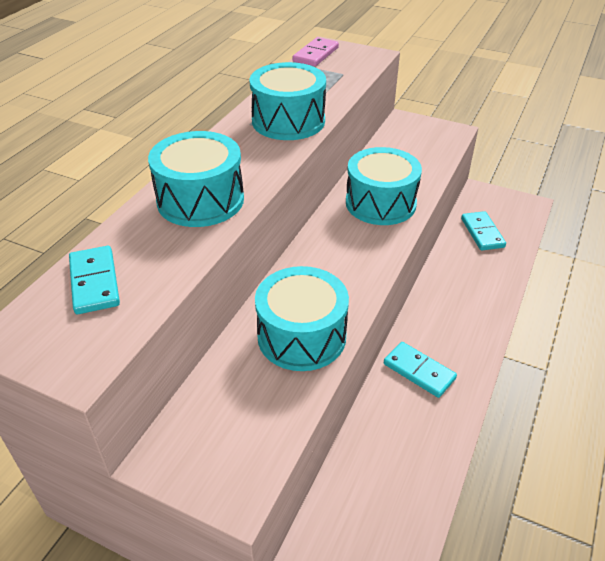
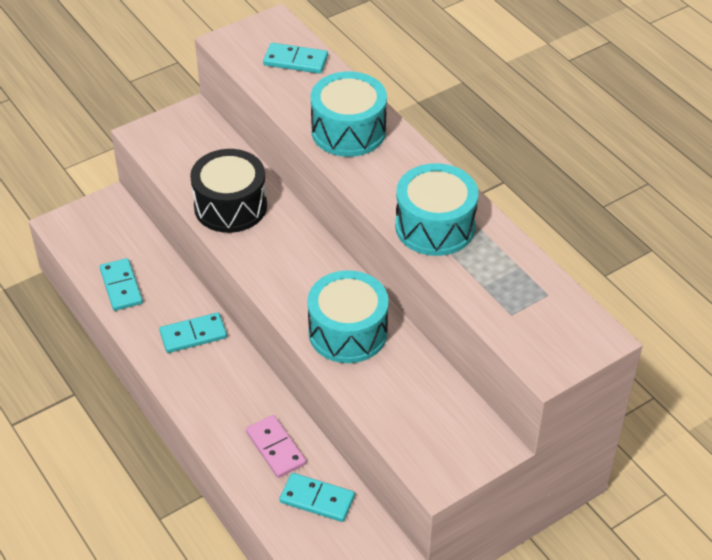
camera: 120 degrees right, 5 degrees up
(301, 336) = (230, 206): turquoise drum -> black drum
(315, 54) = (580, 314): pink domino -> pink domino (276, 448)
(416, 468) = (121, 286): none -> turquoise domino

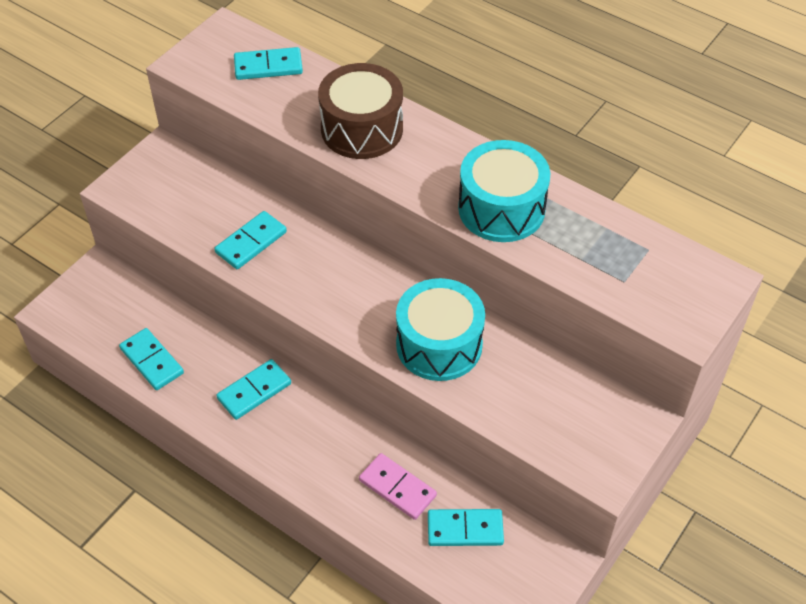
camera: 20 degrees left, 5 degrees up
(230, 206) = (251, 242): black drum -> turquoise domino
(348, 131) = (362, 129): turquoise drum -> brown drum

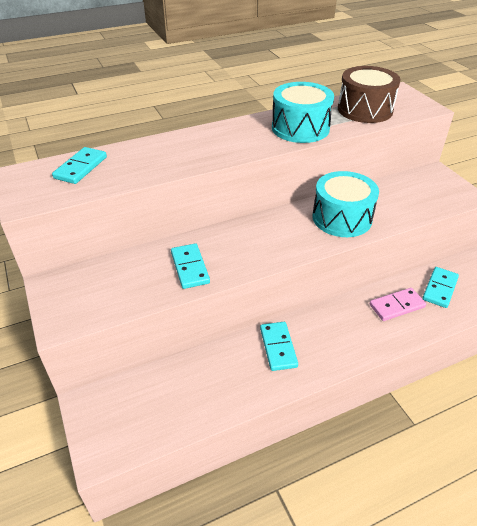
camera: 60 degrees left, 10 degrees down
(151, 361) = (208, 399): turquoise domino -> none
(362, 129) = (185, 151): brown drum -> brown drum (365, 110)

